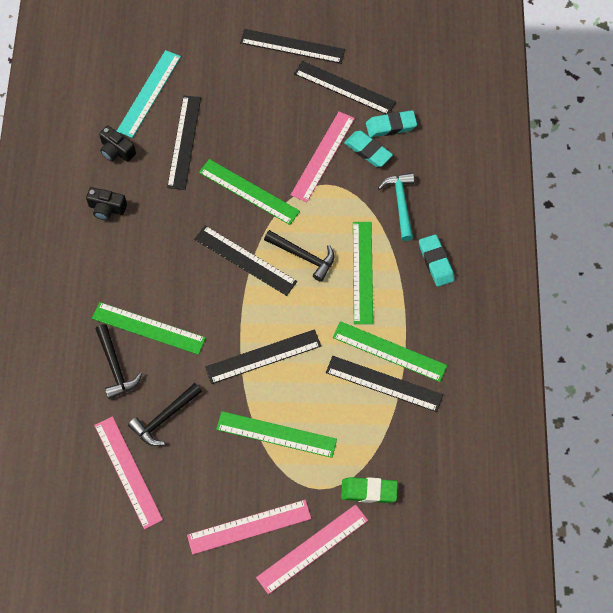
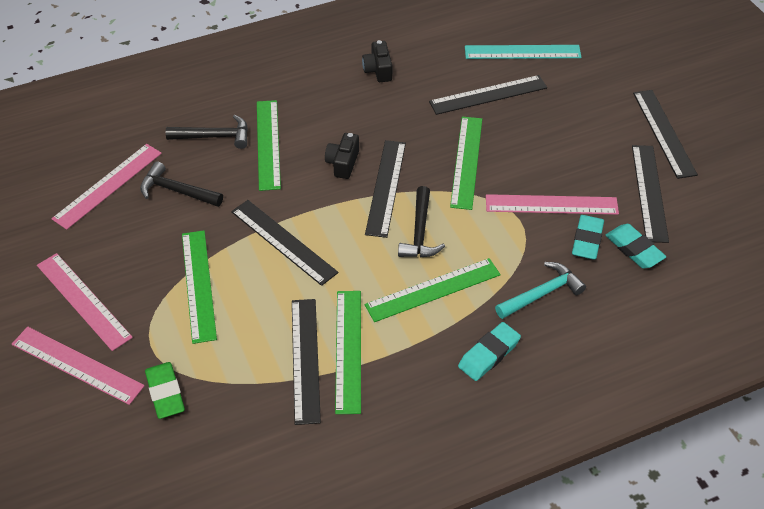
camera: 65 degrees right, 15 degrees down
(115, 367) = (214, 136): black hammer -> black hammer turned 135 degrees counterclockwise
(116, 151) = (444, 54): black camera -> black camera (343, 163)

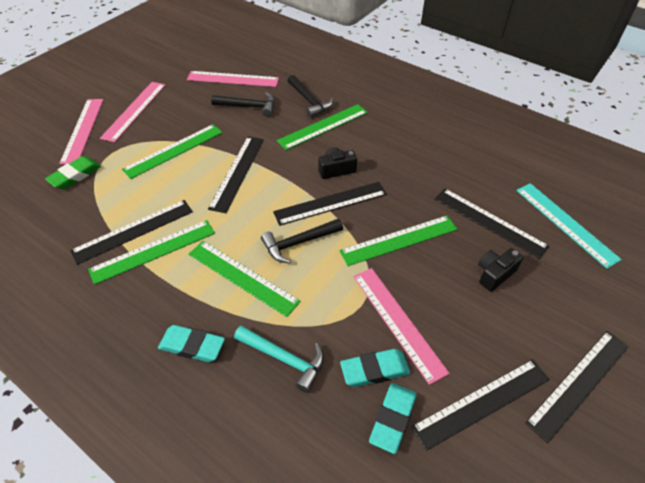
camera: 60 degrees right, 0 degrees up
(177, 191) = (249, 106): black hammer -> black hammer turned 105 degrees clockwise
(378, 70) = (449, 147): black camera -> black camera (494, 274)

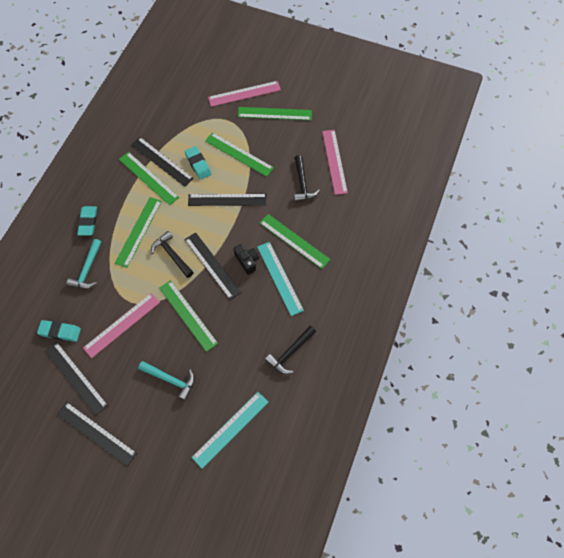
camera: 75 degrees right, 15 degrees up
(75, 176) = (200, 110): green eraser -> none
(134, 110) = (274, 113): pink ruler -> green ruler
(309, 101) = (323, 223): black hammer -> black hammer (290, 353)
(369, 146) = (279, 278): none -> turquoise ruler
(374, 370) = (87, 317): turquoise eraser -> turquoise eraser (198, 164)
(489, 222) = (219, 373): black ruler -> none
(494, 274) = (171, 380): black camera -> turquoise hammer

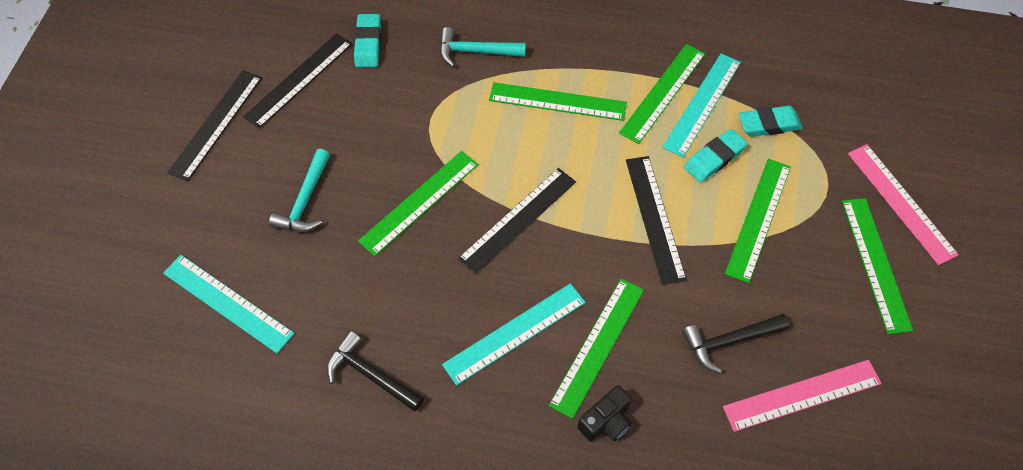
camera: 80 degrees right, 5 degrees down
(88, 222) = (558, 33): turquoise eraser -> turquoise eraser (769, 124)
(122, 325) = (390, 116): pink ruler -> none
(161, 161) = (702, 104): black ruler -> turquoise ruler
(172, 255) = (525, 156): black hammer -> none
(247, 261) = (537, 273): black camera -> black camera (606, 421)

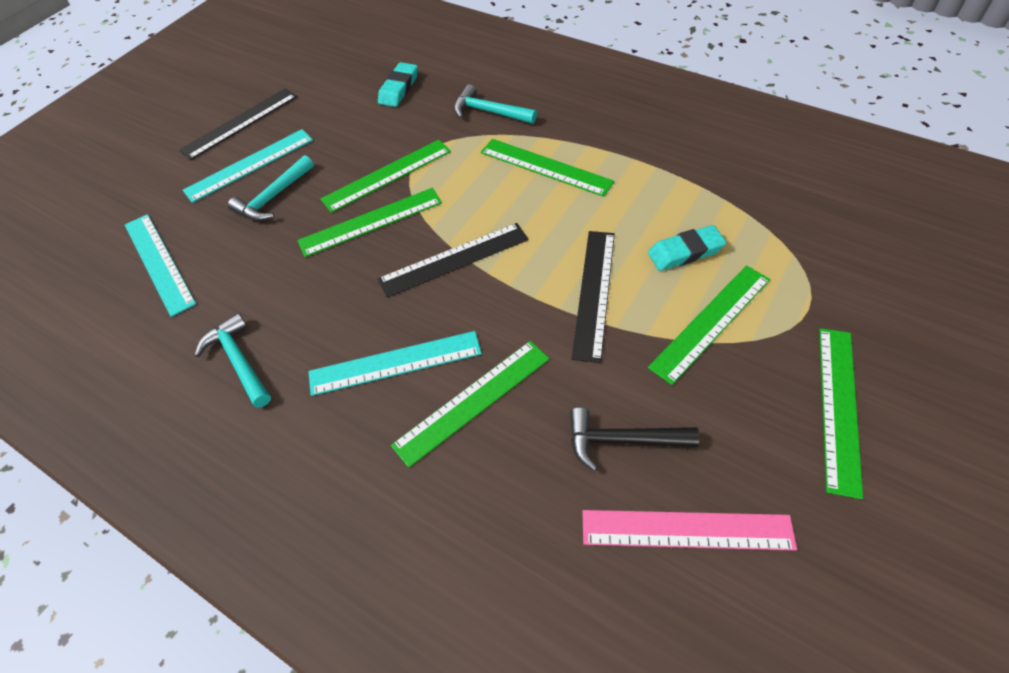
camera: 25 degrees right, 5 degrees down
(299, 80) = (326, 104): black ruler -> none
(370, 375) = (238, 361): black hammer -> turquoise hammer
(606, 421) = (443, 483): black camera -> none
(663, 92) = (656, 181): green ruler -> green ruler (387, 175)
(702, 104) = (694, 199): turquoise ruler -> turquoise ruler (249, 165)
(769, 124) = (761, 234): turquoise eraser -> none
(901, 203) = (895, 349): pink ruler -> none

